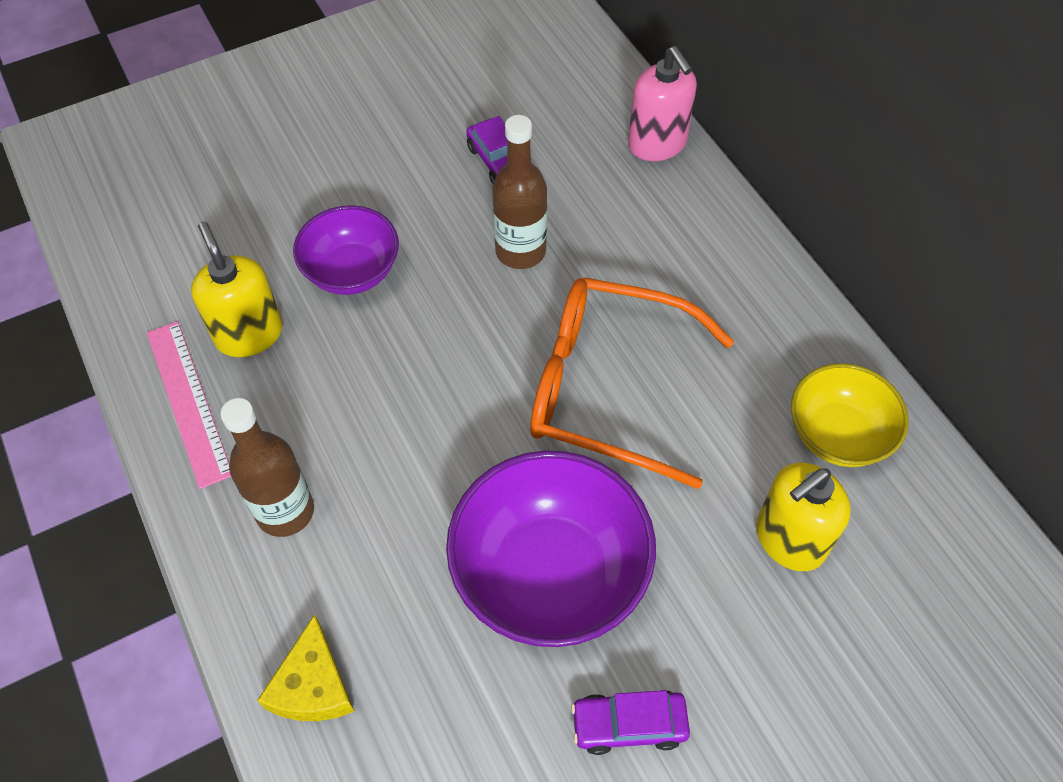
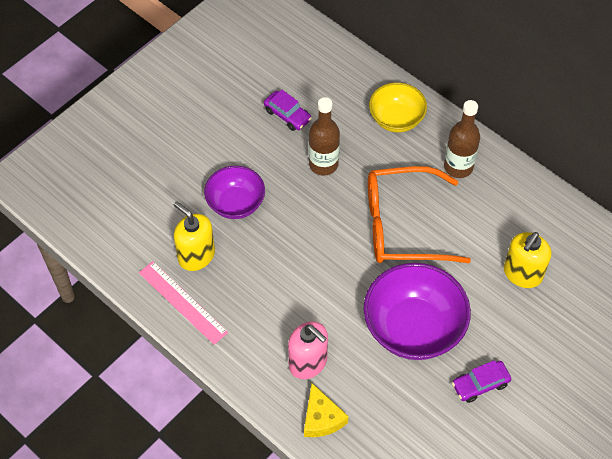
camera: 20 degrees left, 0 degrees up
(285, 511) = (265, 341): brown bottle -> brown bottle (458, 167)
(657, 144) = (372, 79): pink soap dispenser -> pink soap dispenser (308, 362)
(838, 434) = (527, 214): yellow bowl -> yellow bowl (396, 119)

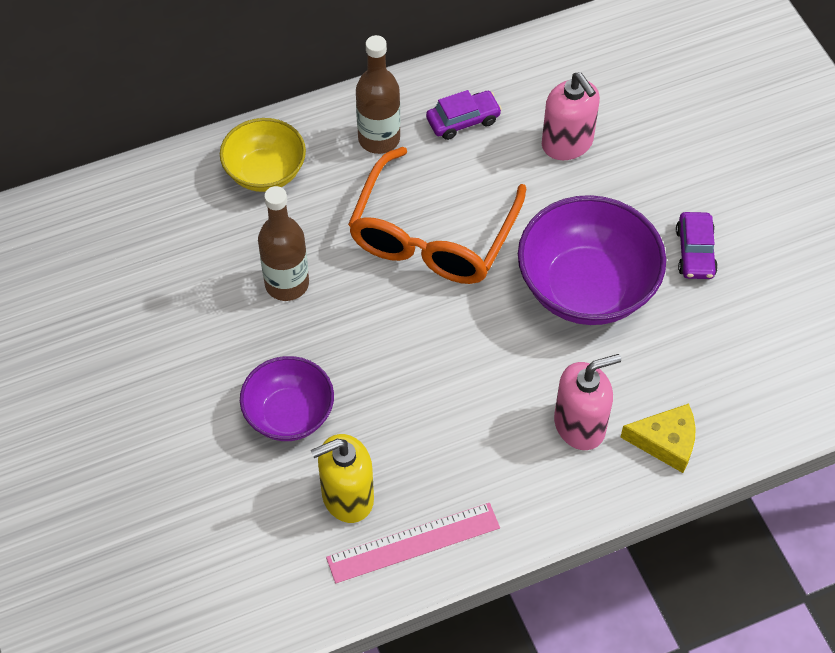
camera: 65 degrees left, 0 degrees up
(287, 115) = (179, 293): purple car -> purple car (463, 120)
(522, 274) = (567, 143): yellow soap dispenser -> pink soap dispenser

